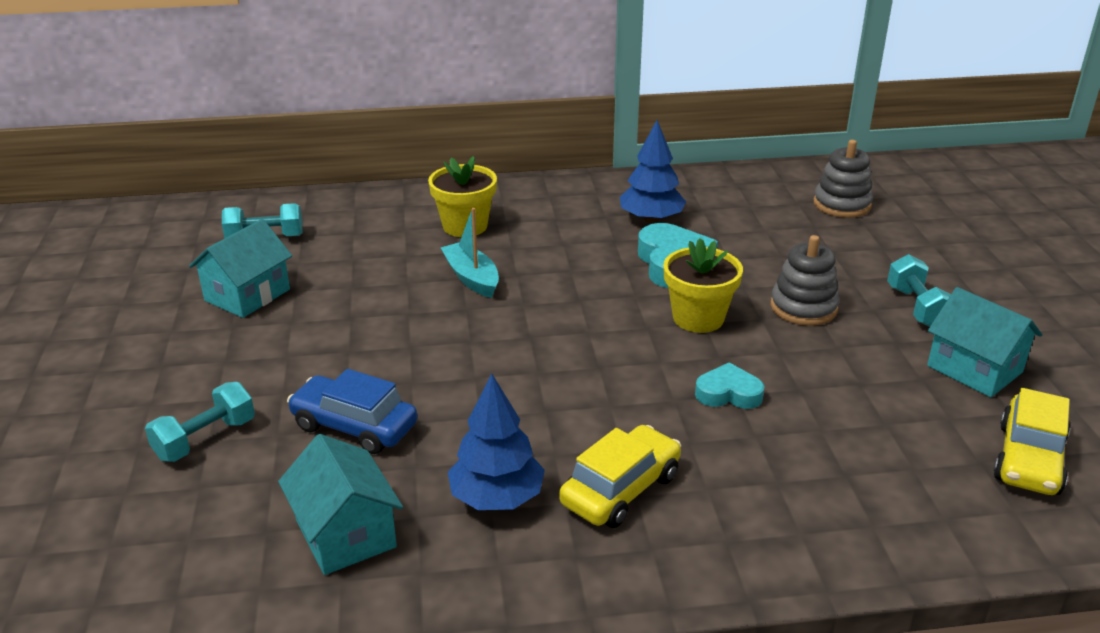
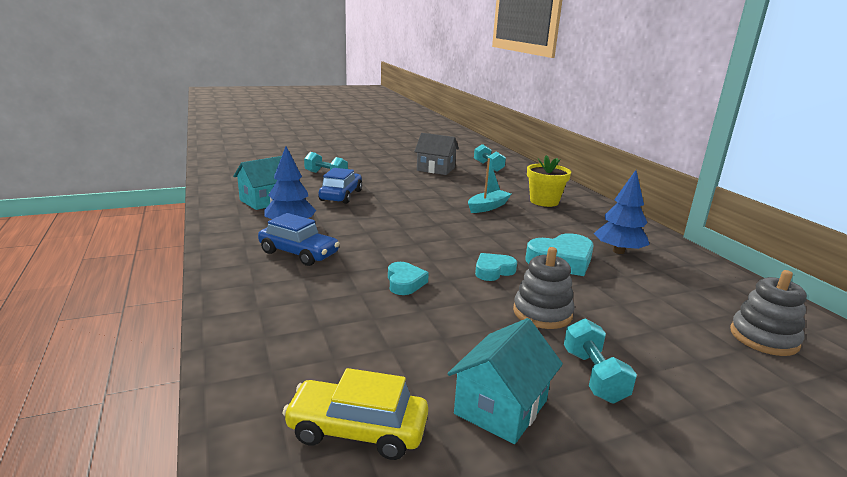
camera: 75 degrees right, 10 degrees down
(247, 295) = (435, 169): turquoise house -> grey house
(620, 489) = (299, 253): yellow car -> blue car
(698, 318) = (493, 271): yellow flower pot -> turquoise heart
(916, 307) = (593, 376): turquoise dumbbell -> turquoise dumbbell turned 75 degrees counterclockwise

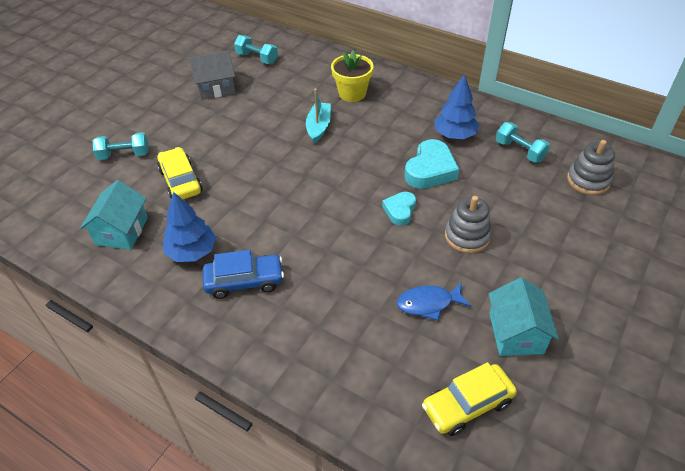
camera: 35 degrees left, 25 degrees up
(341, 195) = (180, 181): blue car -> yellow car
(405, 282) = (358, 263): turquoise heart -> none
(432, 336) = (429, 303): none -> blue fish
(593, 376) = (537, 274): turquoise dumbbell -> turquoise dumbbell (519, 151)

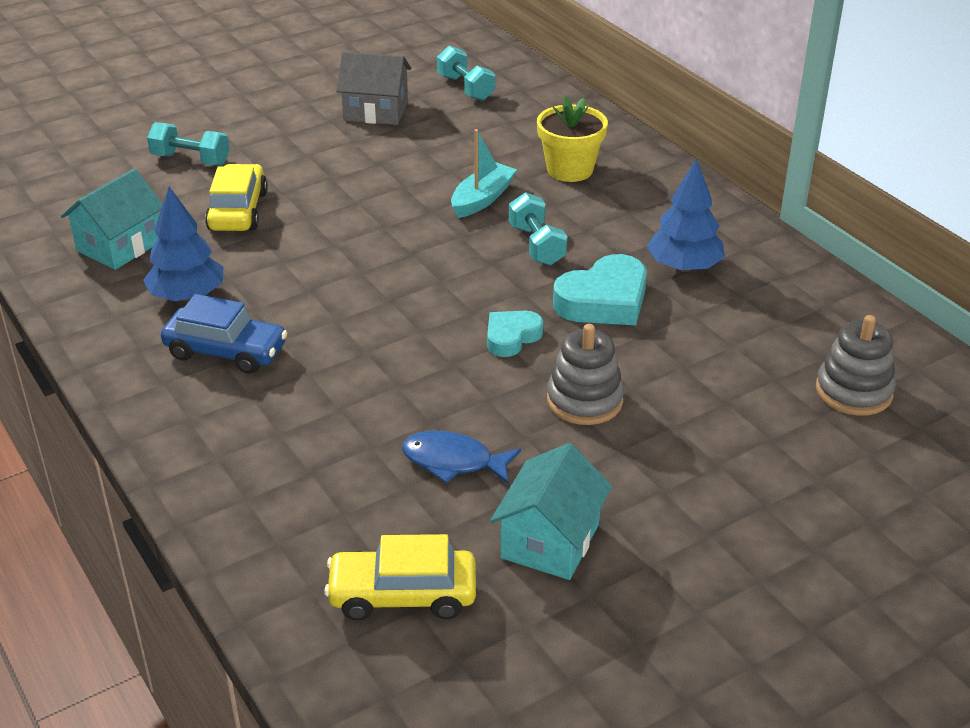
camera: 25 degrees right, 10 degrees down
(519, 151) = (772, 318): turquoise dumbbell -> turquoise dumbbell (536, 245)

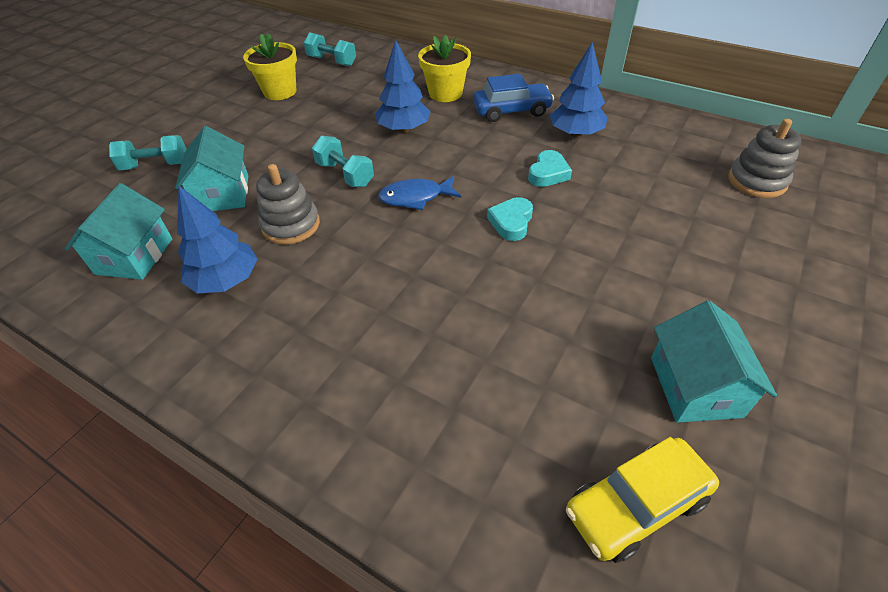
camera: 25 degrees left, 10 degrees up
(226, 351) = (295, 319): blue car -> blue car (511, 111)
(238, 211) = (223, 194): yellow car -> turquoise house
(376, 111) = (280, 92): grey house -> yellow flower pot
(453, 461) = (560, 345): blue fish -> blue fish (415, 197)
(482, 199) = (404, 129): turquoise boat -> blue tree
(536, 245) = (468, 149): turquoise dumbbell -> turquoise dumbbell (345, 174)
(584, 400) = (605, 252): grey stacking toy -> grey stacking toy (291, 225)
(604, 301) = (548, 173): turquoise heart -> turquoise heart, size x0.61

